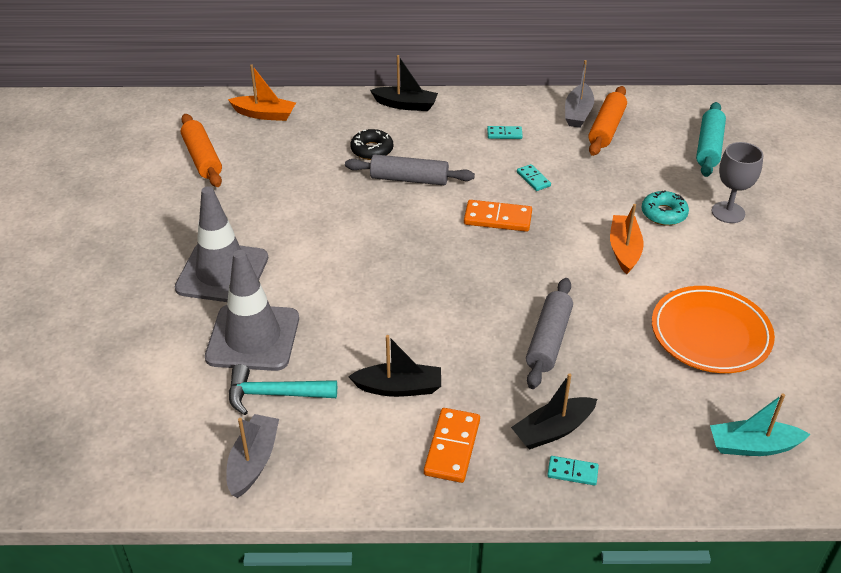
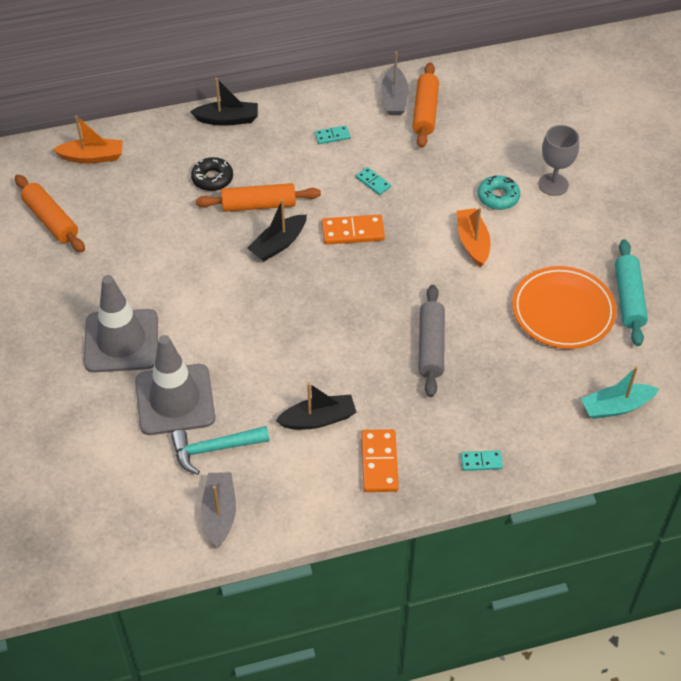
camera: 15 degrees left, 10 degrees up
(409, 179) = (258, 205): grey rolling pin -> orange rolling pin
(553, 430) = (456, 428): black boat -> black boat (278, 244)
(708, 147) = (522, 115): turquoise rolling pin -> turquoise rolling pin (628, 298)

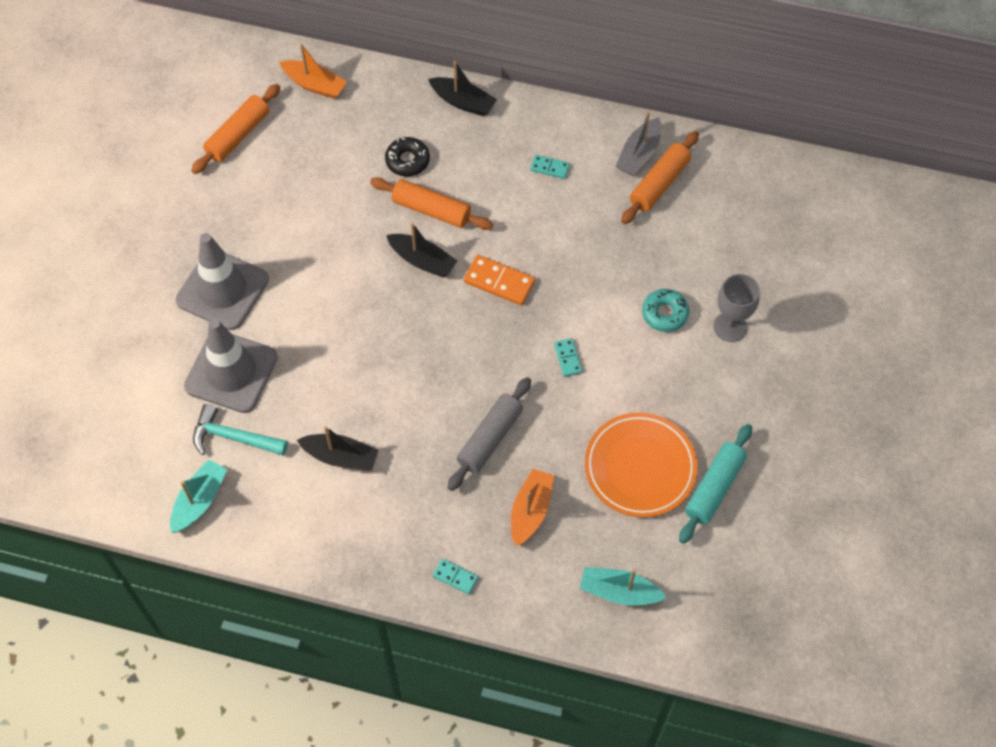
camera: 30 degrees right, 10 degrees up
(51, 220) = (238, 135): orange rolling pin -> orange rolling pin turned 45 degrees clockwise
(219, 513) = (199, 501): grey boat -> turquoise boat
(278, 244) = (422, 260): black boat -> black boat turned 135 degrees counterclockwise
(373, 182) = (554, 238): turquoise domino -> turquoise domino (568, 358)
(379, 462) = (365, 528): orange domino -> none
(472, 242) = (605, 350): orange boat -> orange boat (530, 511)

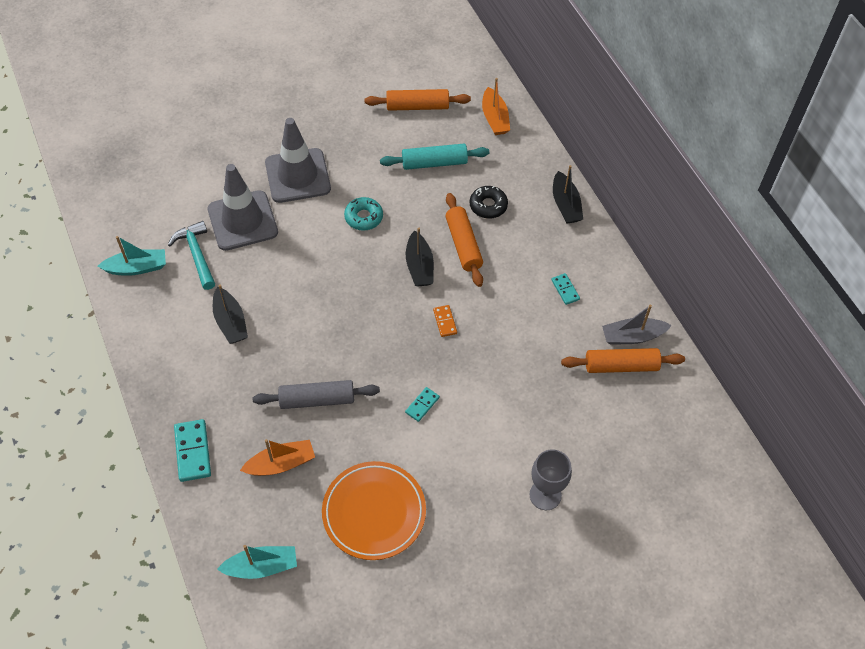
camera: 50 degrees right, 5 degrees down
(455, 577) = (193, 451): turquoise domino -> turquoise domino, size x1.72
(499, 282) = (445, 322): orange domino -> orange domino, size x0.58
(619, 591) = (261, 567): turquoise boat -> turquoise boat turned 105 degrees clockwise
(664, 313) = (515, 443): turquoise donut -> turquoise donut (363, 217)
(714, 487) = (399, 575): turquoise rolling pin -> turquoise rolling pin (434, 163)

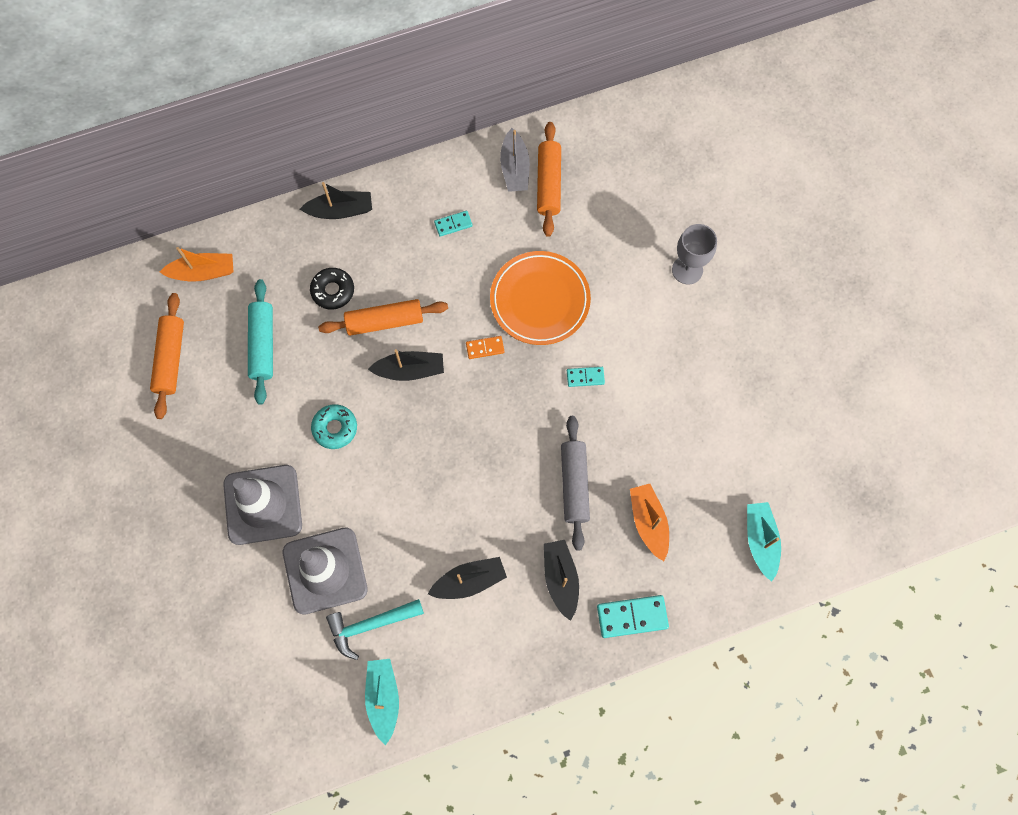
camera: 85 degrees left, 15 degrees up
(230, 392) = (560, 579): none -> black boat
(374, 512) = (703, 430): orange plate -> orange plate (540, 300)
(422, 405) = (585, 377): turquoise domino -> turquoise domino turned 45 degrees counterclockwise

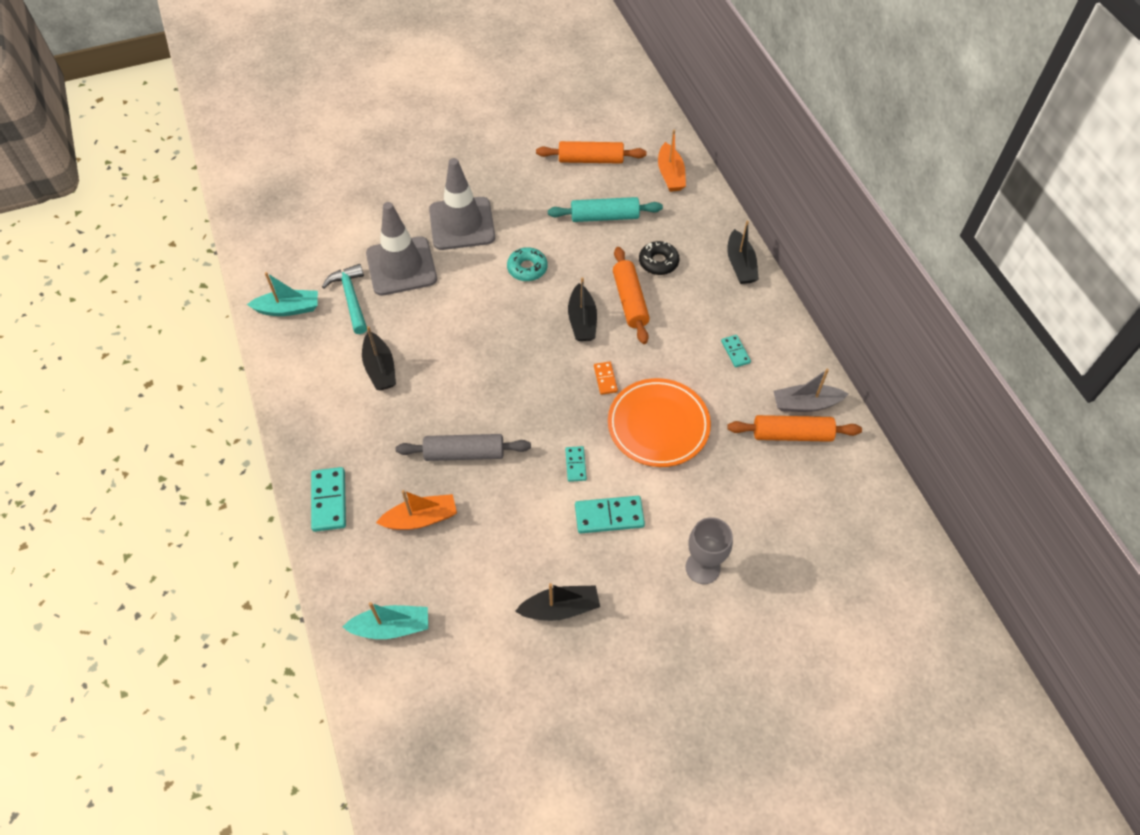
camera: 90 degrees right, 15 degrees down
(560, 579) = (373, 440): black boat -> black boat (560, 608)
(639, 347) = (609, 516): none -> turquoise domino

